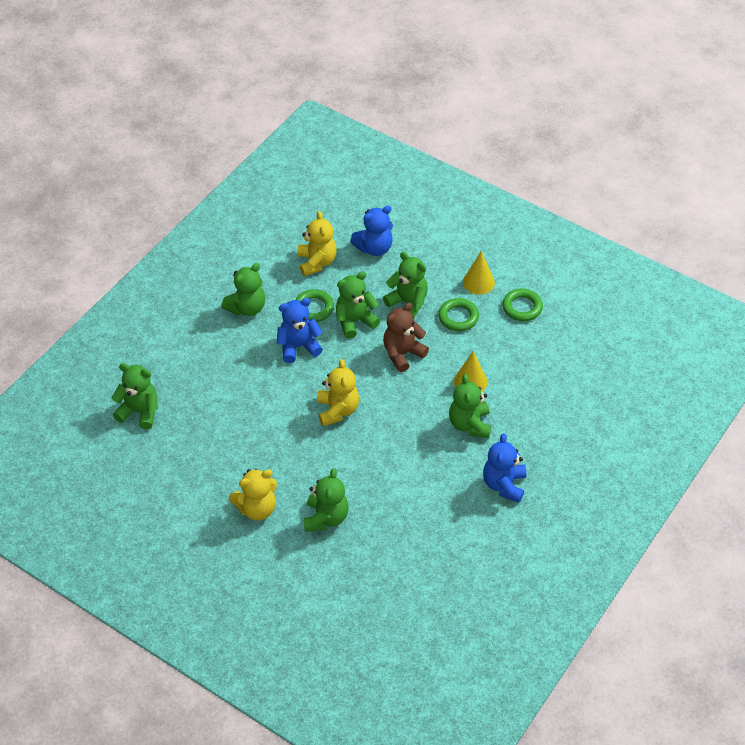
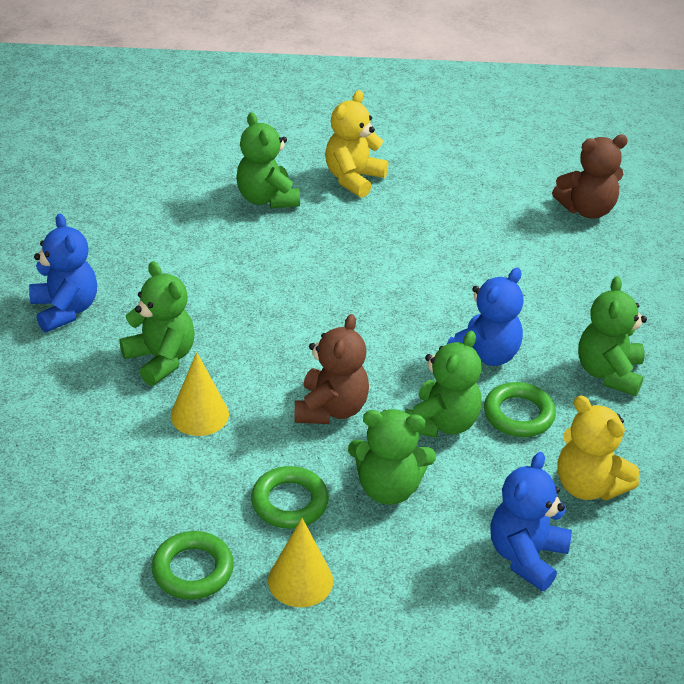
camera: 145 degrees right, 10 degrees down
(139, 412) = (587, 209): green teddy bear -> brown teddy bear
(337, 410) = (356, 304): yellow teddy bear -> none

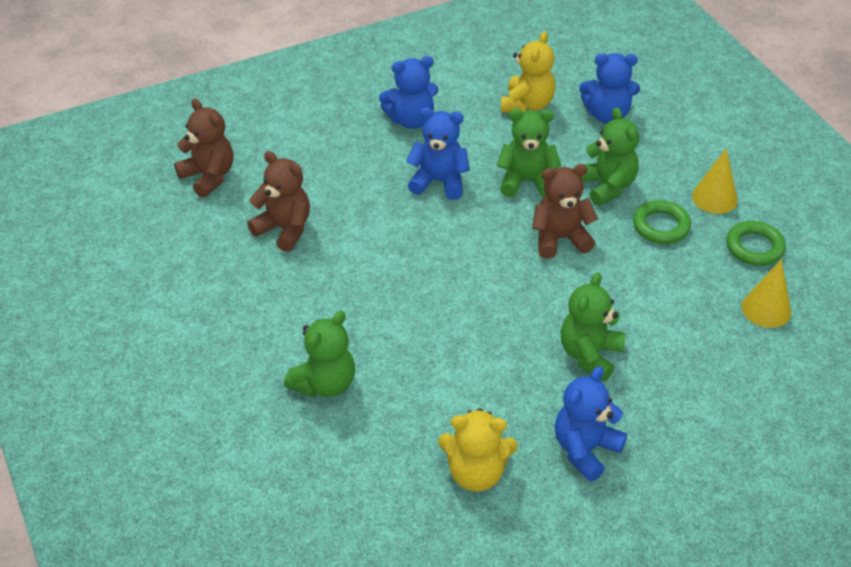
camera: 115 degrees left, 5 degrees up
(199, 415) = (626, 305): yellow cone -> yellow cone (766, 309)
(353, 179) = (252, 335): yellow teddy bear -> yellow teddy bear (476, 473)
(478, 232) = (284, 229): none -> brown teddy bear
(518, 414) = (487, 149): green ring -> none
(608, 373) = (411, 120): green teddy bear -> blue teddy bear

